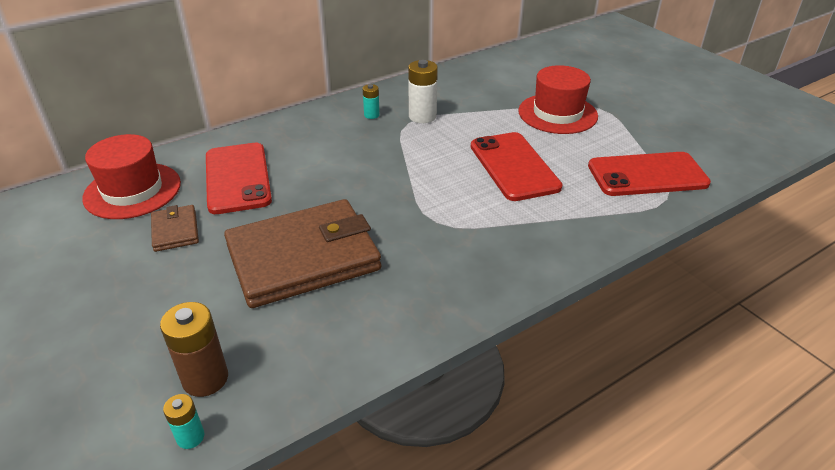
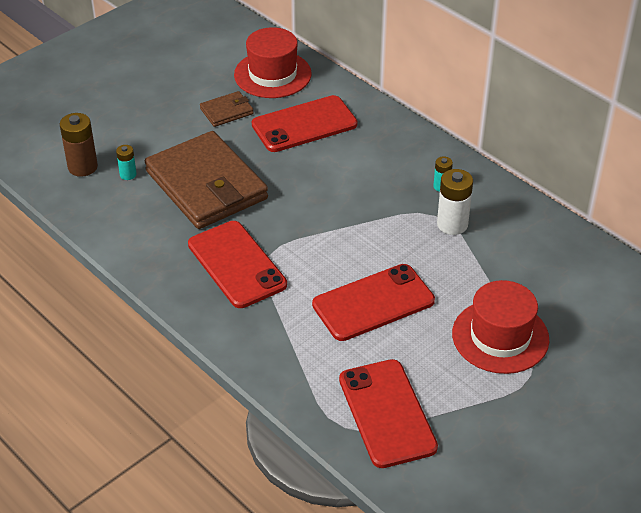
camera: 80 degrees right, 5 degrees up
(190, 437) = (38, 173): turquoise battery -> turquoise battery (128, 174)
(445, 245) = (236, 264): none -> red phone

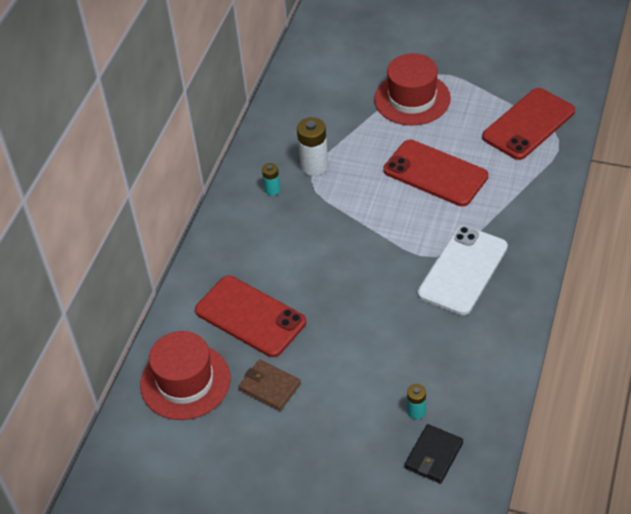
camera: 115 degrees left, 5 degrees up
(82, 167) = (433, 455): brown battery -> black wallet
(206, 185) = (385, 343): brown wallet -> none
(236, 264) = (463, 270): red phone -> white phone

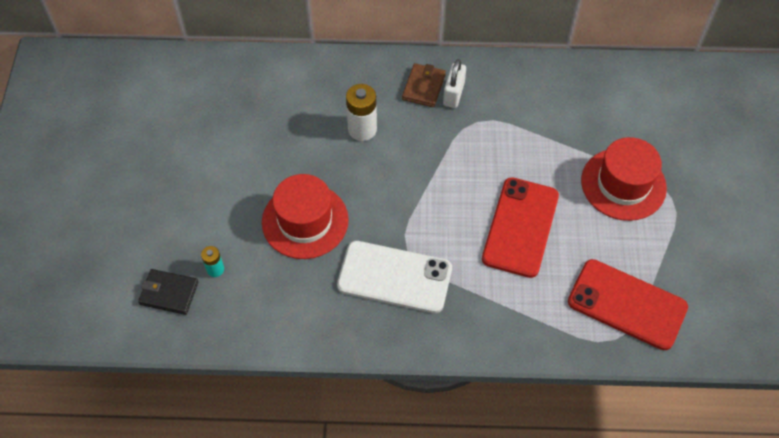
camera: 70 degrees right, 10 degrees up
(185, 381) = (216, 88): red hat -> red hat (305, 221)
(250, 316) = (296, 115): red phone -> none
(269, 387) = (222, 149): brown wallet -> brown wallet (423, 87)
(272, 190) = (453, 94): turquoise battery -> white padlock
(314, 166) = (496, 120): white battery -> white battery (362, 129)

